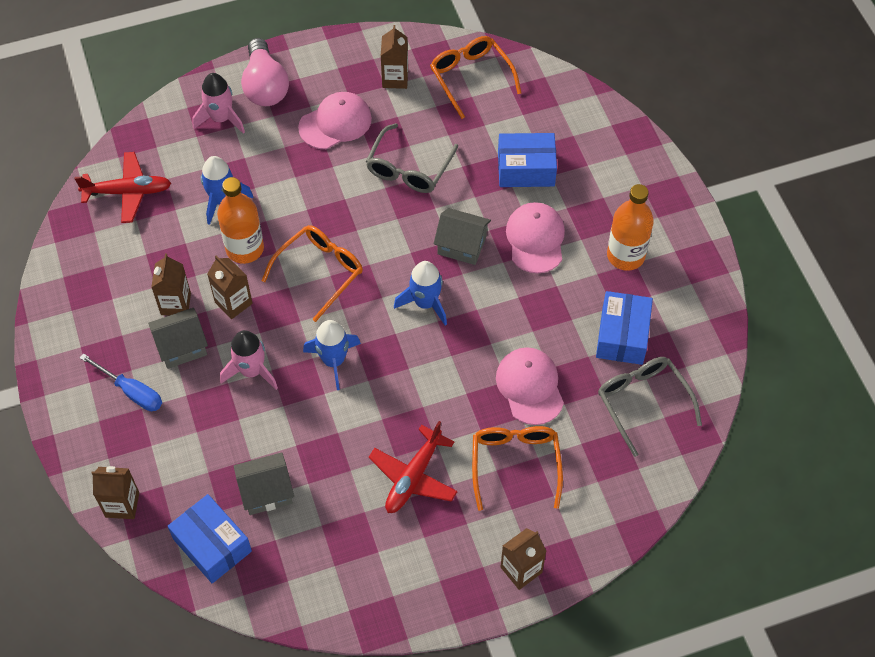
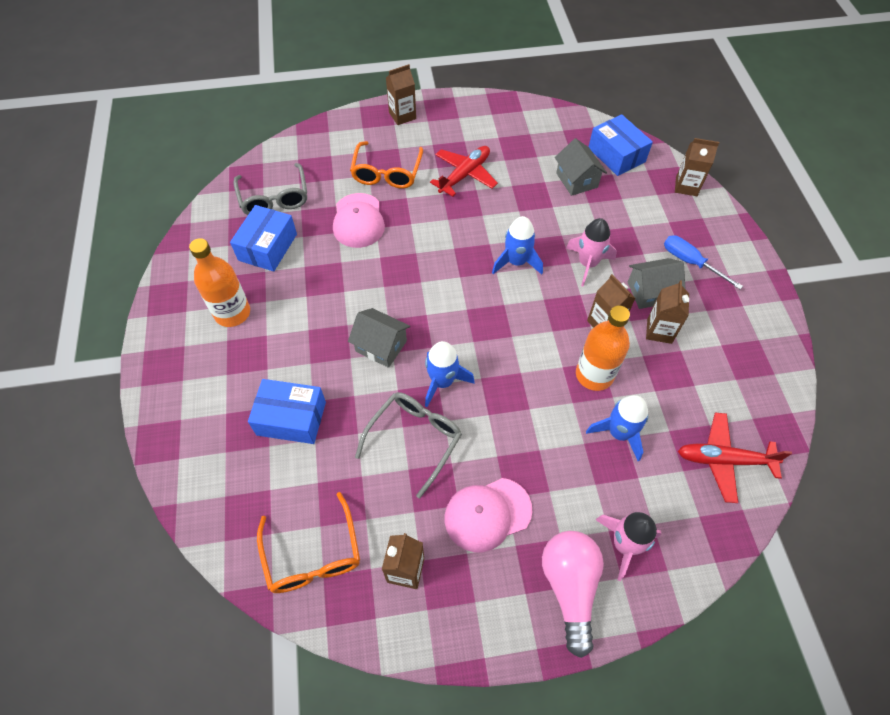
camera: 170 degrees left, 0 degrees up
(266, 492) = (577, 180): grey house -> grey house turned 75 degrees clockwise
(319, 272) = (522, 340): orange glasses -> none
(425, 303) = (428, 298): blue rocket -> blue rocket (442, 382)
(535, 239) = (309, 341): pink cap -> none

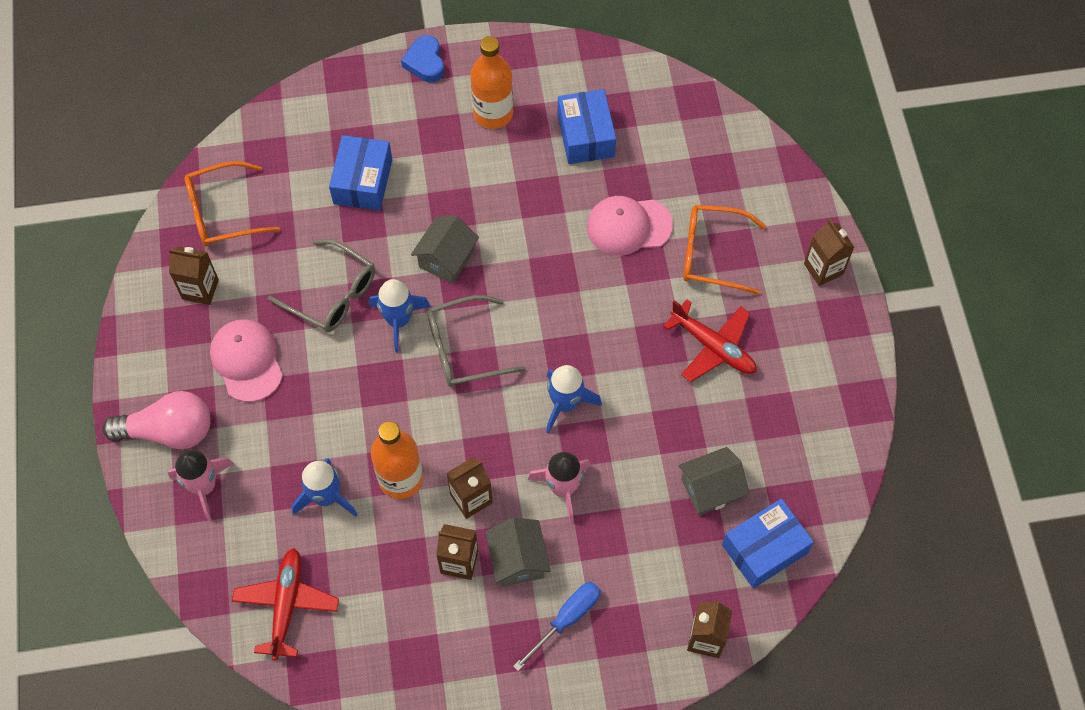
camera: 90 degrees right, 5 degrees up
(162, 369) = (425, 62): none -> blue heart
(268, 247) = (585, 136): blue box -> blue box turned 60 degrees clockwise
(274, 198) = (662, 134): grey glasses -> grey glasses (464, 349)

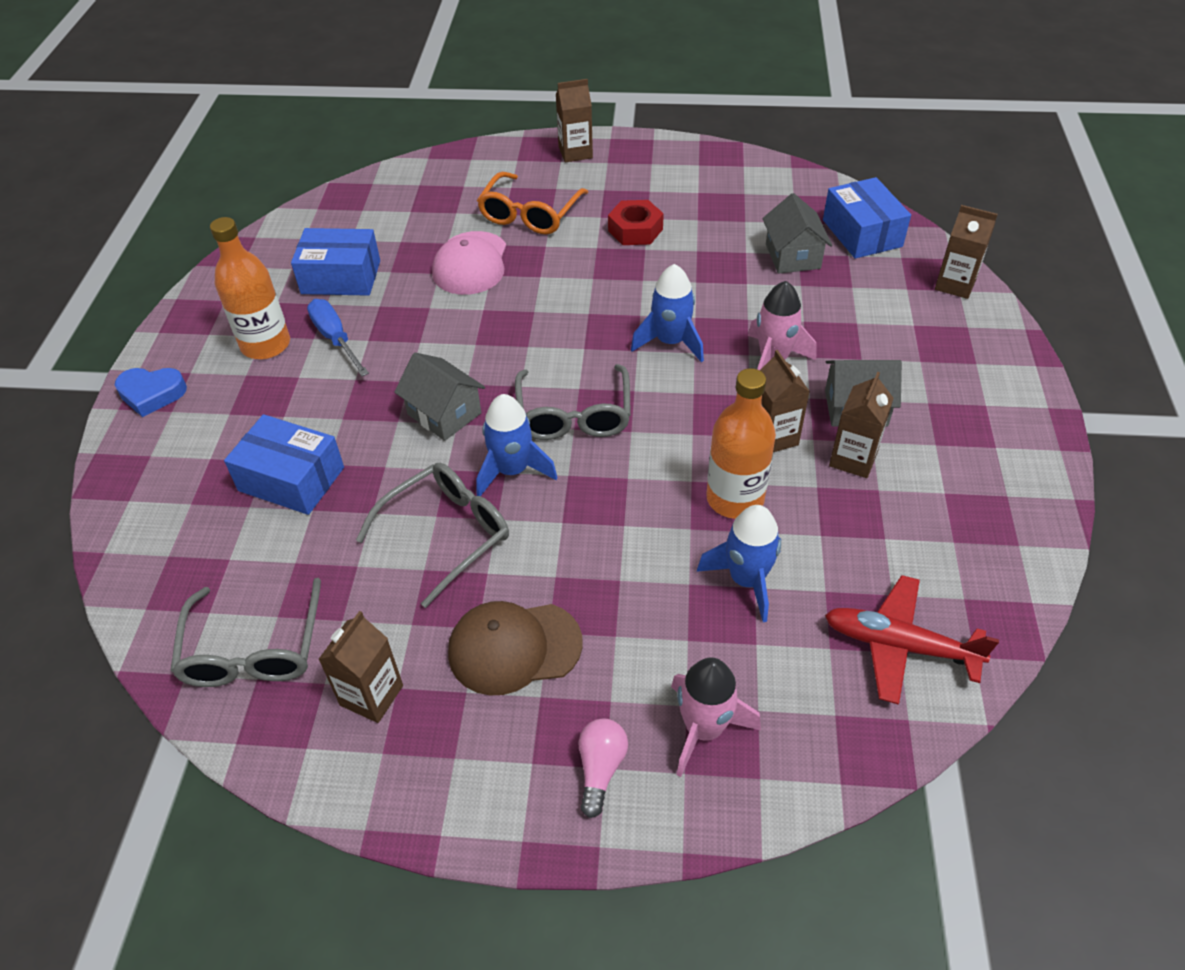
camera: 75 degrees left, 15 degrees down
(169, 431) = (600, 769): pink light bulb -> pink light bulb, size x0.54
(223, 212) = (253, 649): orange glasses -> grey glasses
(247, 361) = (514, 647): pink cap -> brown cap
(566, 619) = (930, 380): blue screwdriver -> blue screwdriver (335, 339)
(713, 347) = (635, 230): red plane -> red nut

